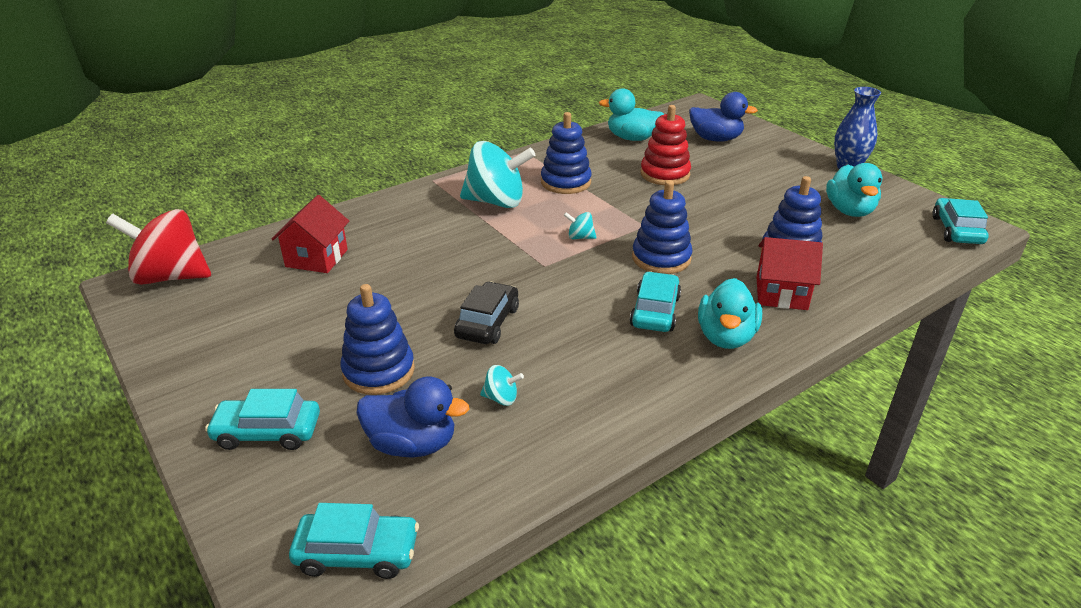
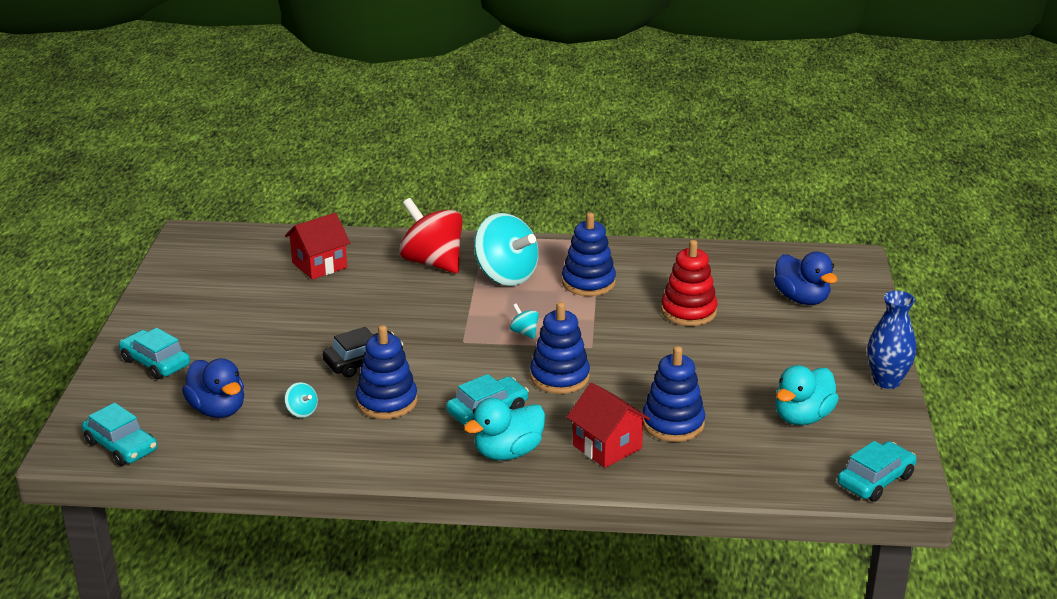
camera: 40 degrees right, 5 degrees down
(171, 276) = (218, 239): red spinning top -> red spinning top (432, 262)
(378, 371) = (256, 359): blue stacking toy -> blue stacking toy (387, 402)
(632, 138) = (719, 266): turquoise duck -> none

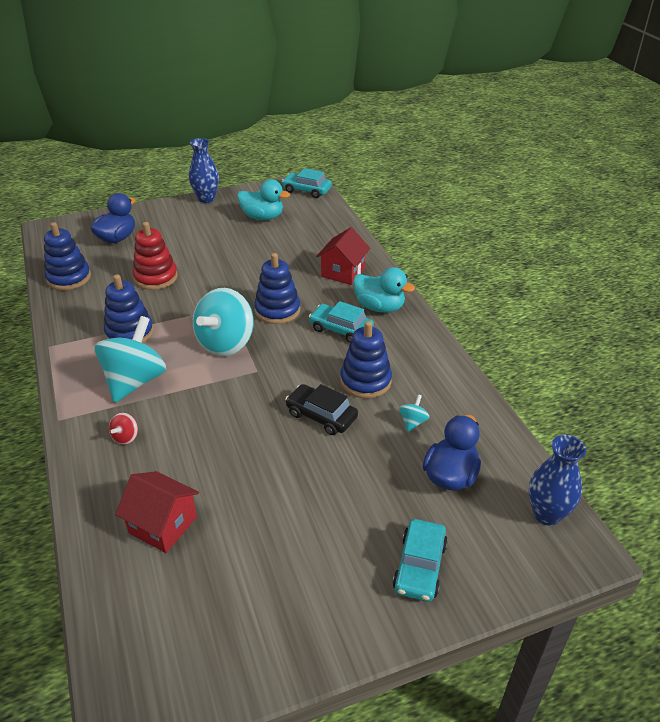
camera: 115 degrees left, 10 degrees up
(121, 446) = (546, 514): turquoise car -> blue vase
(432, 262) = (126, 437): red spinning top -> red spinning top, size x0.41
(524, 332) = (226, 343): turquoise spinning top -> turquoise spinning top, size x2.41
(673, 423) = (300, 255): blue stacking toy -> blue stacking toy (69, 278)

